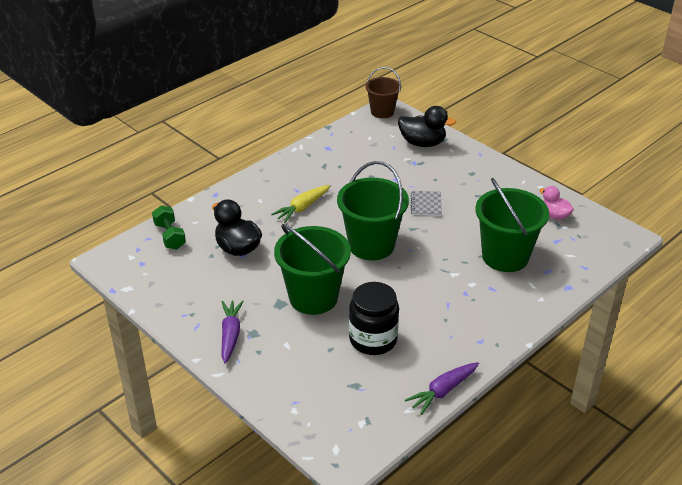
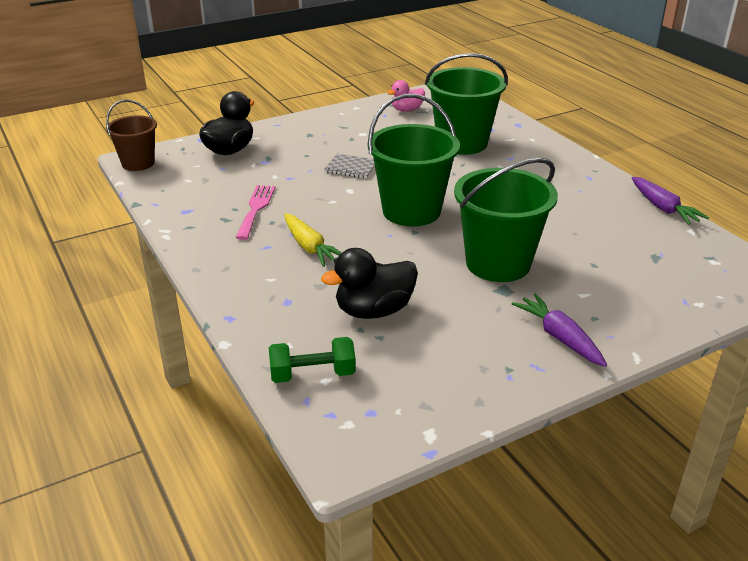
camera: 75 degrees left, 5 degrees down
(230, 335) = (559, 337): purple carrot -> purple carrot turned 45 degrees clockwise
(342, 175) = (256, 209): none -> pink fork
(373, 339) = (580, 235): black jar -> none

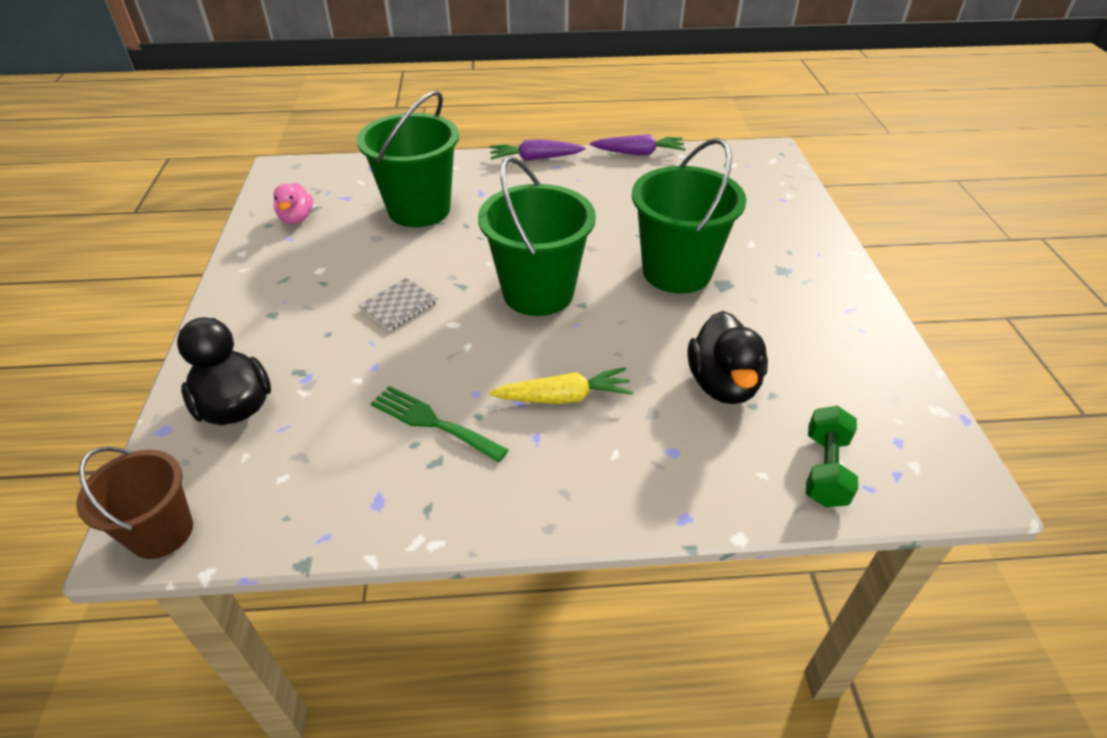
camera: 65 degrees left, 10 degrees up
(256, 209) = (432, 422): pink fork -> green fork
(559, 337) = (812, 280): purple carrot -> purple carrot (535, 158)

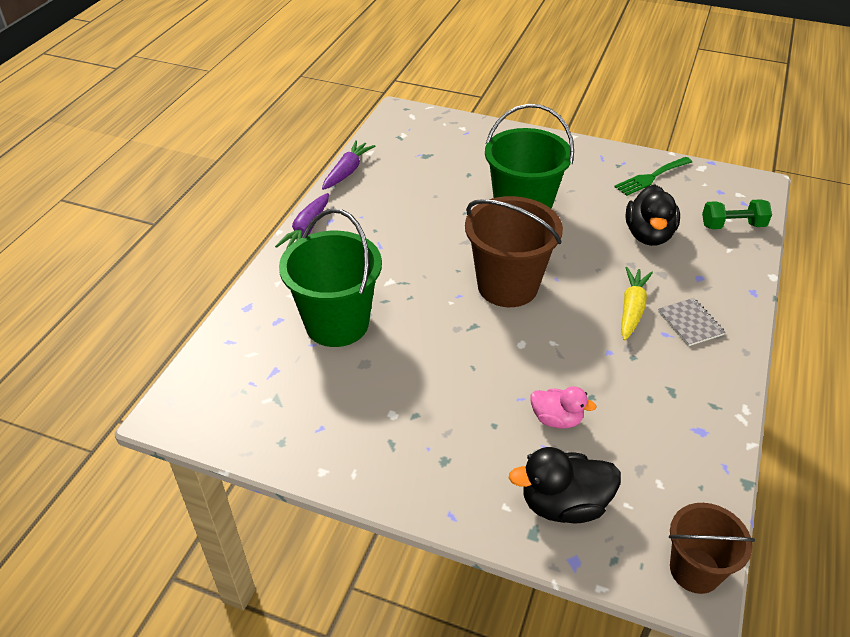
camera: 65 degrees left, 0 degrees up
(297, 218) = (286, 416): pink duck -> pink duck (556, 419)
(398, 306) = (479, 371): grey notebook -> grey notebook (690, 323)
(432, 422) = (631, 383): green fork -> green fork (651, 177)
(538, 292) = (507, 286): green bucket -> brown bucket
(722, 384) = (648, 235): black duck -> black duck turned 75 degrees clockwise
(825, 469) = (732, 225): green dumbbell -> green dumbbell turned 45 degrees counterclockwise

